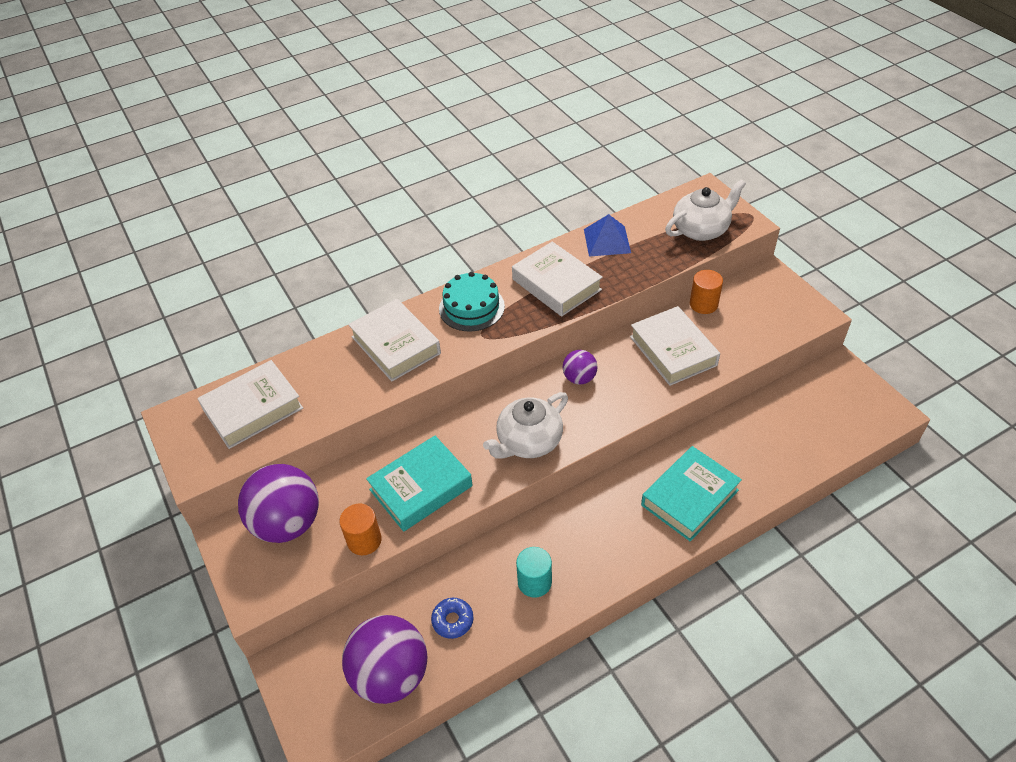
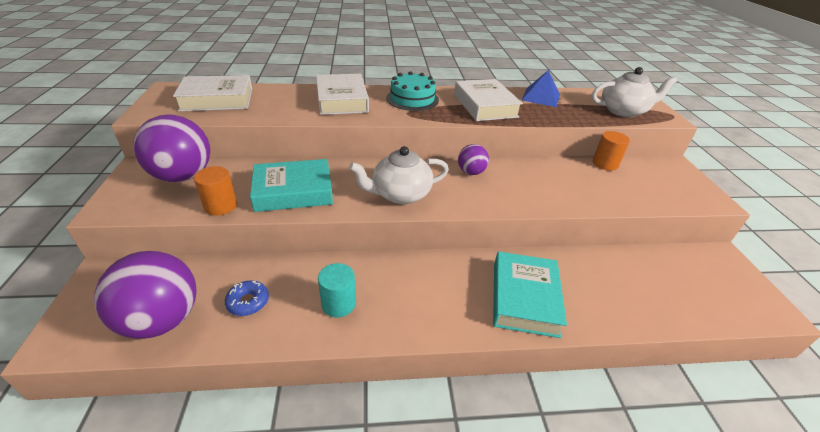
camera: 20 degrees right, 10 degrees down
(673, 351) = (562, 181): white book -> none
(689, 497) = (524, 298): turquoise book -> turquoise book turned 60 degrees counterclockwise

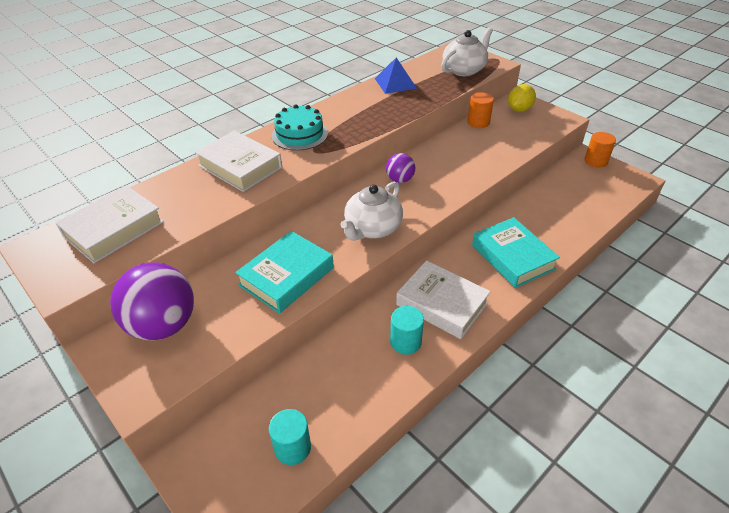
camera: 35 degrees left, 5 degrees up
(162, 320) = (292, 447): purple ball -> turquoise cylinder
(221, 206) = (243, 327): orange cylinder -> orange cylinder (595, 161)
(248, 302) = (340, 387): blue donut -> none
(485, 106) = (365, 113): white book -> white book (441, 304)
(665, 172) = (519, 109): none -> yellow lemon

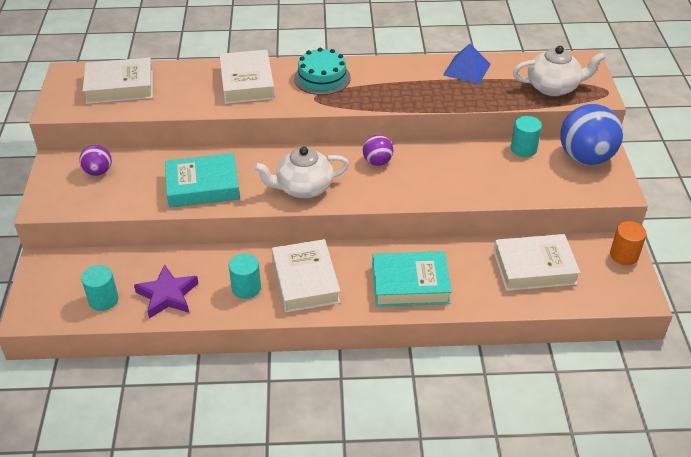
camera: 40 degrees right, 0 degrees up
(163, 325) = (98, 172): purple ball -> purple ball, size x0.51
(348, 397) = (167, 295): none -> purple star
(478, 122) = (523, 149): orange cylinder -> turquoise cylinder
(512, 257) = (410, 284): turquoise book -> turquoise book turned 75 degrees clockwise
(519, 109) = (585, 157): yellow lemon -> blue ball
(564, 198) = (534, 267): none -> white book

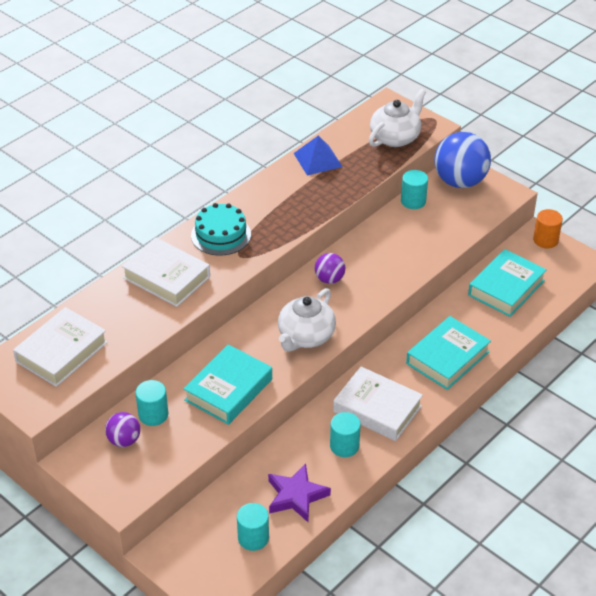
camera: 45 degrees left, 0 degrees up
(137, 169) = (153, 415): none -> turquoise cylinder
(534, 267) = (506, 288): white book -> turquoise book

